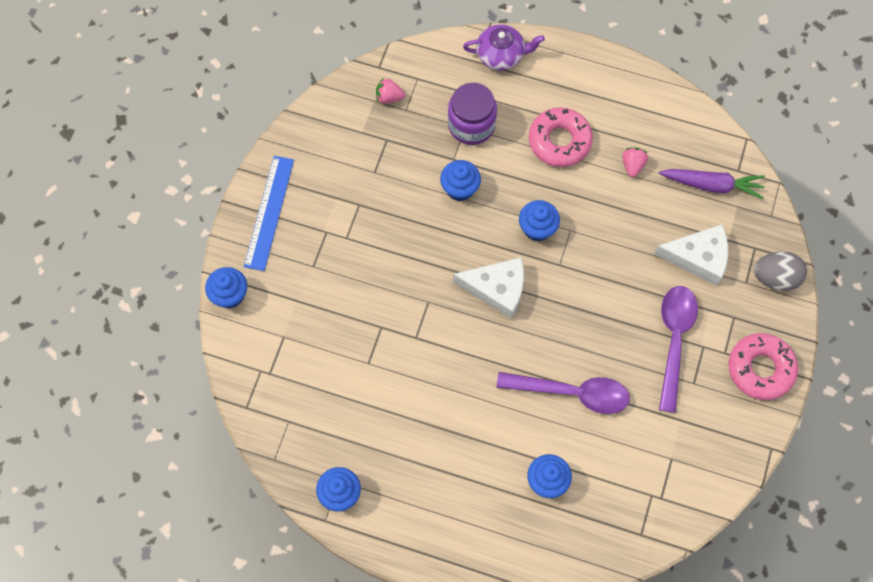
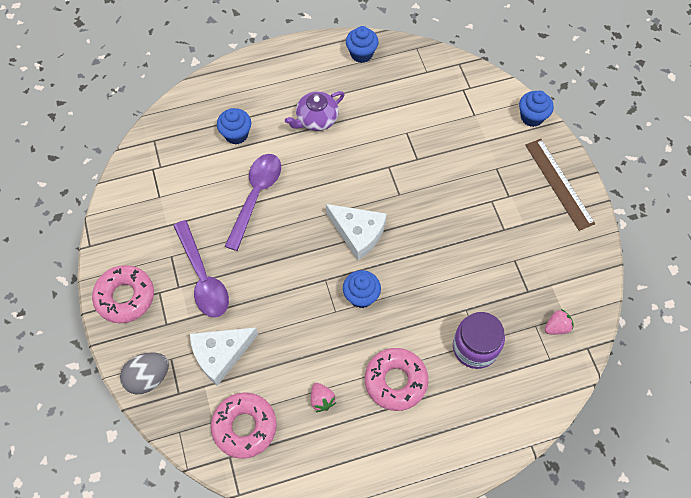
camera: 145 degrees right, 5 degrees down
(269, 212) = (559, 183): blue ruler -> brown ruler
(460, 189) = (442, 289): blue cupcake -> none
(497, 289) = (358, 233): white cheese -> white cheese turned 120 degrees counterclockwise
(501, 55) = (502, 429): purple teapot -> purple teapot (316, 119)
(571, 393) = (256, 196): purple spoon -> purple spoon turned 135 degrees clockwise
(712, 185) = (244, 427): purple carrot -> pink donut

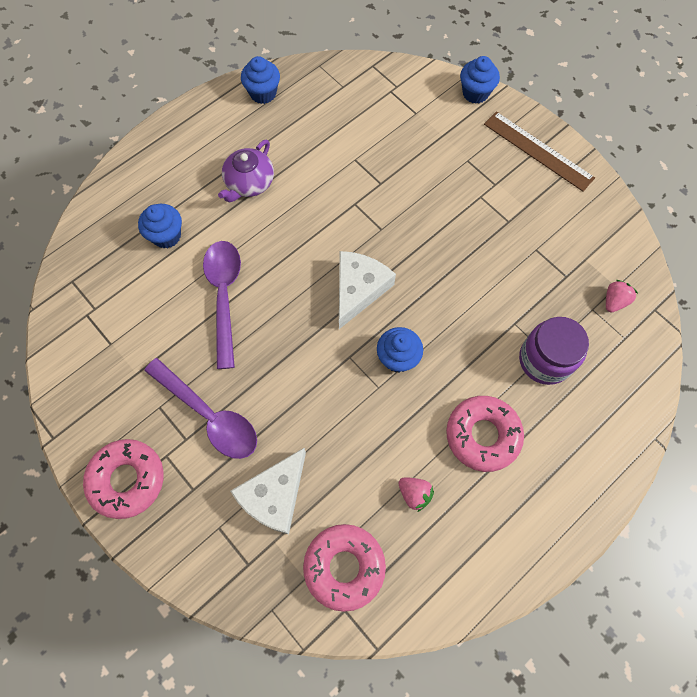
camera: 25 degrees left, 5 degrees up
(148, 378) = (203, 563): grey egg -> none
(358, 233) = (358, 289): white cheese -> white cheese turned 75 degrees counterclockwise

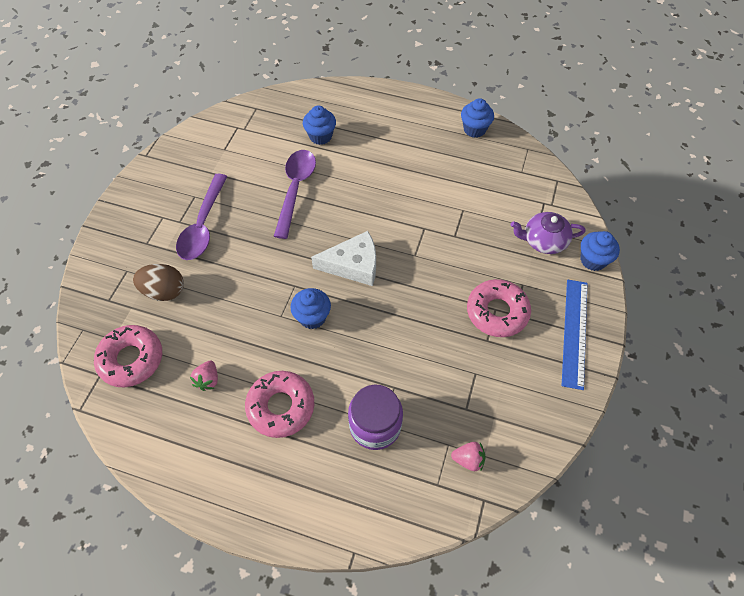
camera: 60 degrees right, 10 degrees down
(127, 480) = (136, 205): pink donut -> pink donut (497, 312)
(224, 296) = (295, 189): purple spoon -> purple spoon turned 45 degrees counterclockwise
(249, 183) = (394, 158): purple teapot -> purple teapot (543, 241)
(274, 495) = (164, 291): white cheese -> brown egg
(538, 151) = (574, 332): brown ruler -> blue ruler

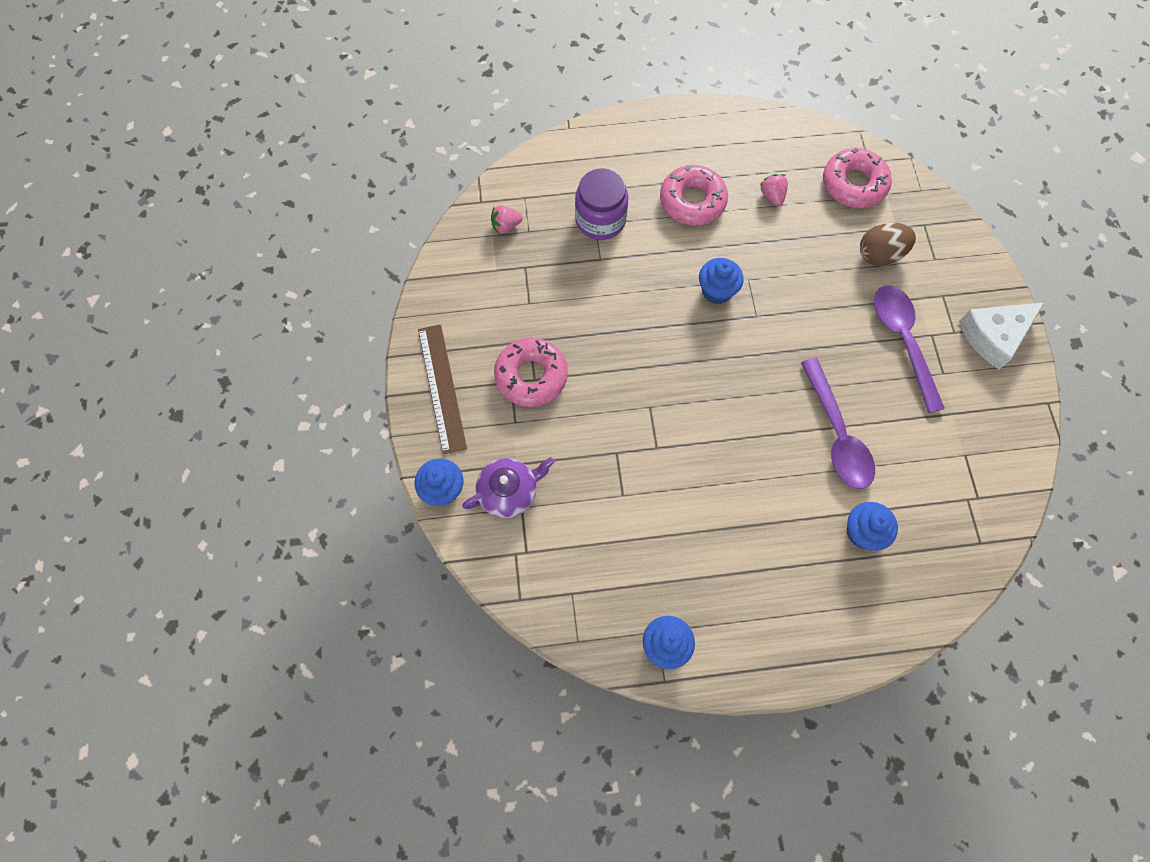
camera: 155 degrees right, 10 degrees up
(353, 265) = (710, 365): white cheese -> white cheese (994, 336)
(574, 332) = (442, 387): blue ruler -> brown ruler

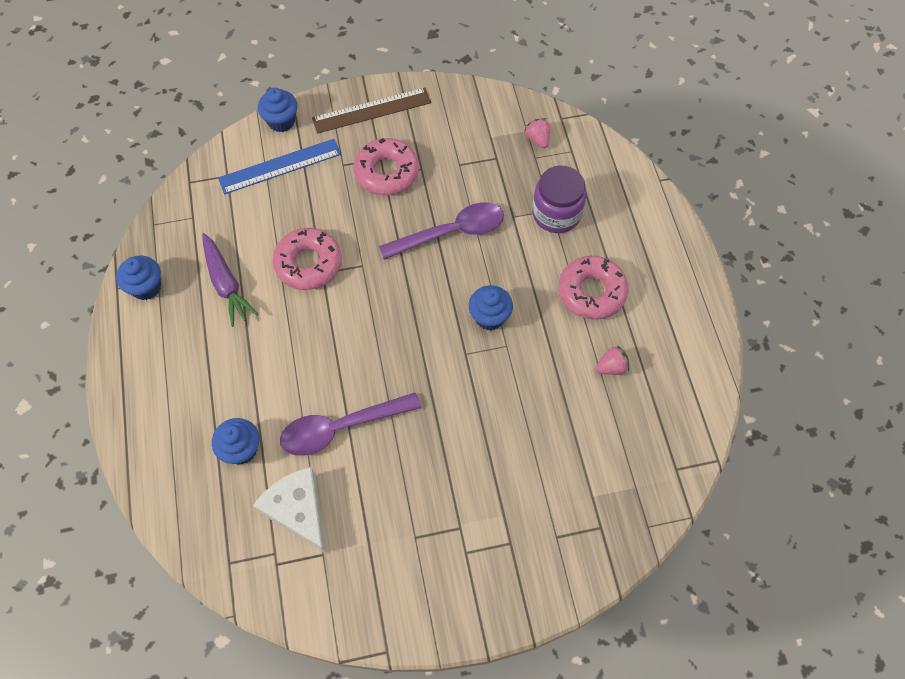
camera: 85 degrees right, 5 degrees down
(509, 492) = (280, 166): purple teapot -> blue ruler
(665, 551) = (226, 284): none -> purple carrot
(854, 184) = (642, 451): pink donut -> pink donut (308, 263)
(879, 255) = (553, 476): brown egg -> none
(903, 341) = (449, 496): purple spoon -> purple spoon (451, 232)
(994, 336) = (465, 597): white cheese -> white cheese (298, 510)

